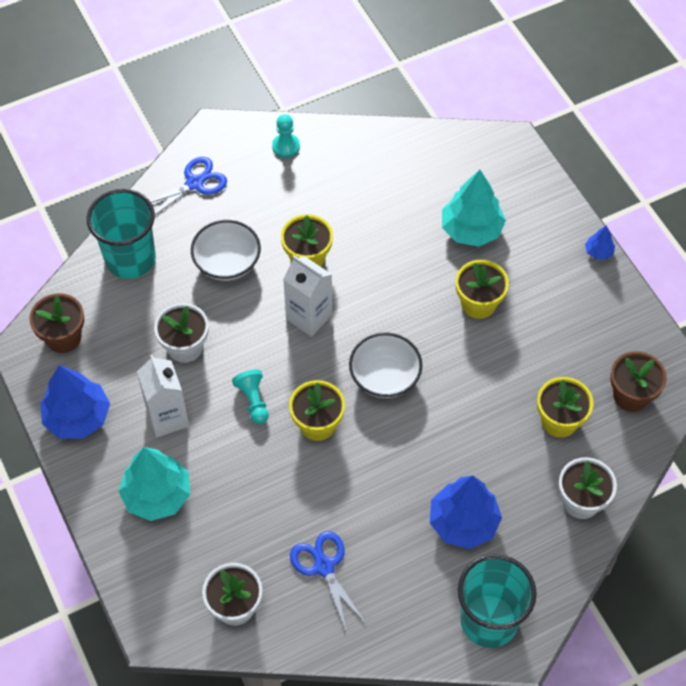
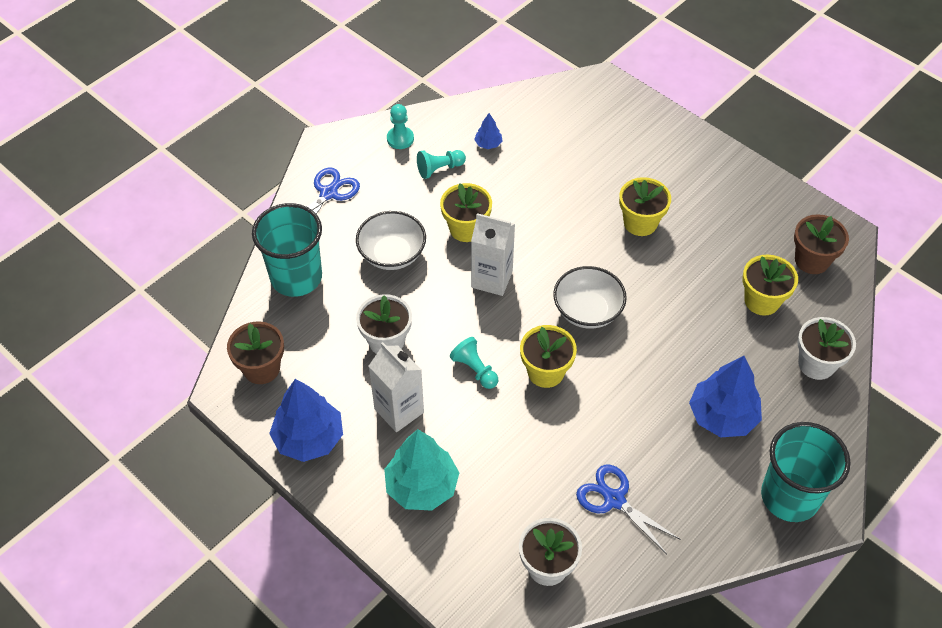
camera: 20 degrees left, 5 degrees down
(309, 189) = (439, 169): none -> turquoise pawn
(471, 229) = (602, 162): turquoise tree -> none
(598, 252) = (722, 150): blue tree -> blue tree (488, 144)

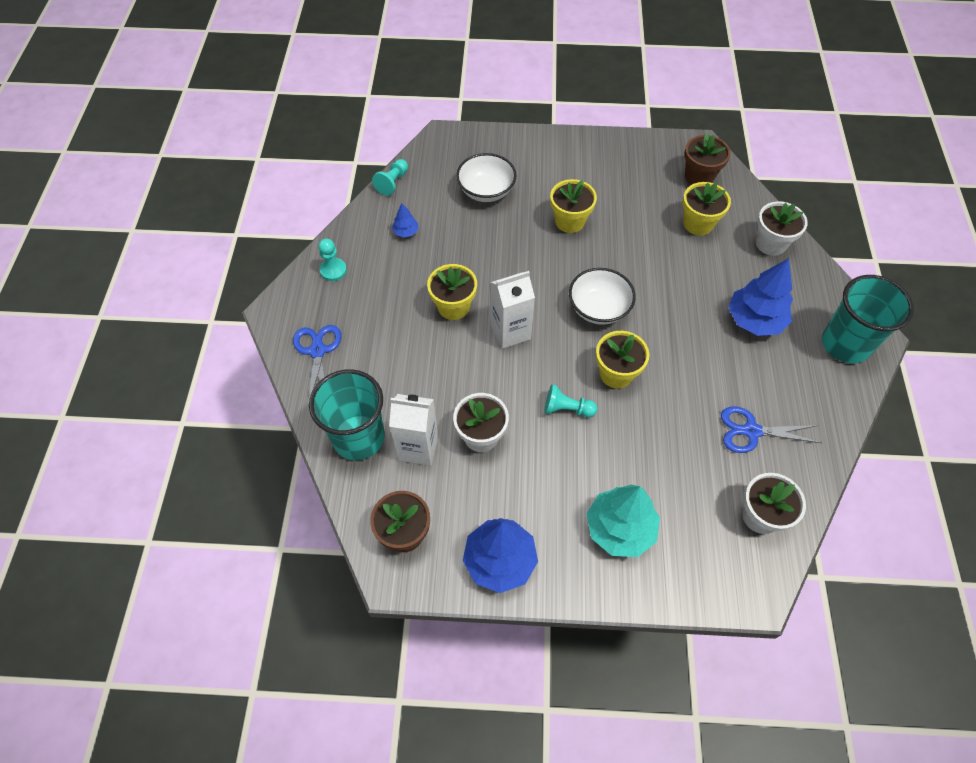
camera: 40 degrees left, 5 degrees up
(392, 254) = (417, 364): white bowl -> white bowl (486, 191)
(399, 410) = (545, 483): white carton -> white carton (418, 447)
(439, 169) = (388, 274): turquoise pawn -> turquoise pawn (392, 183)

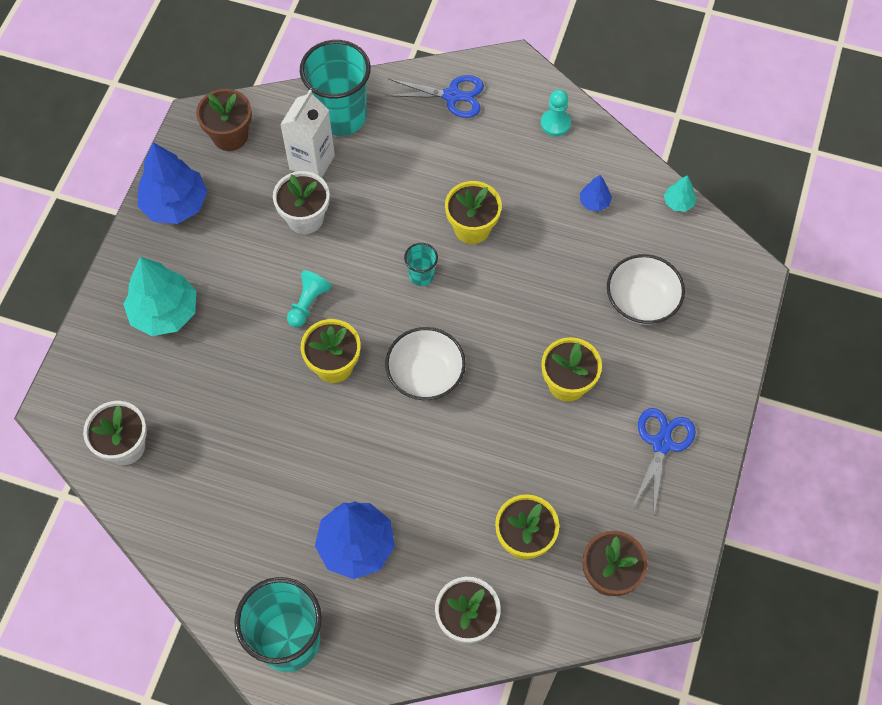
camera: 105 degrees right, 5 degrees up
(392, 183) = (678, 202): turquoise pawn -> turquoise tree
(510, 332) = (421, 275): white carton -> turquoise cup
(751, 431) = (217, 478): blue scissors -> blue scissors (661, 444)

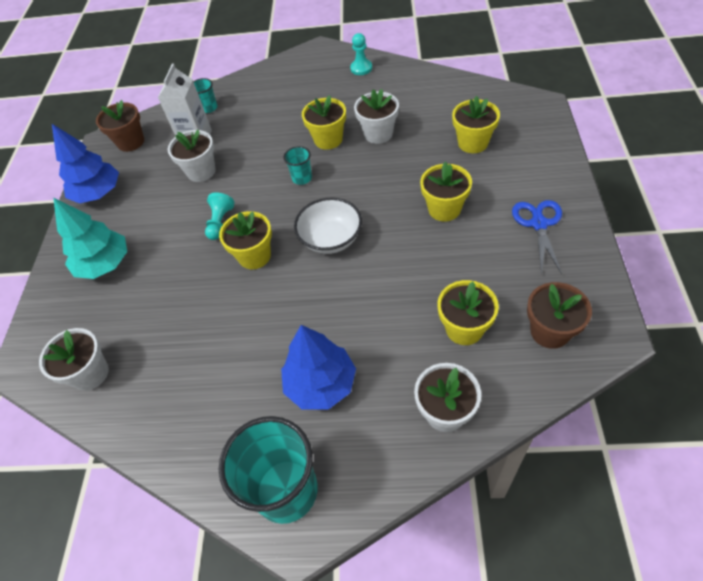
camera: 10 degrees left, 10 degrees down
(340, 116) = (209, 108): turquoise cup -> turquoise cup, size x0.46
(452, 96) = (284, 75): blue scissors -> none
(535, 242) = (378, 134): none -> white flower pot
(594, 202) = (409, 99): blue tree -> none
(641, 301) = (473, 143): white bowl -> yellow flower pot
(678, 202) = (467, 82): turquoise tree -> none

